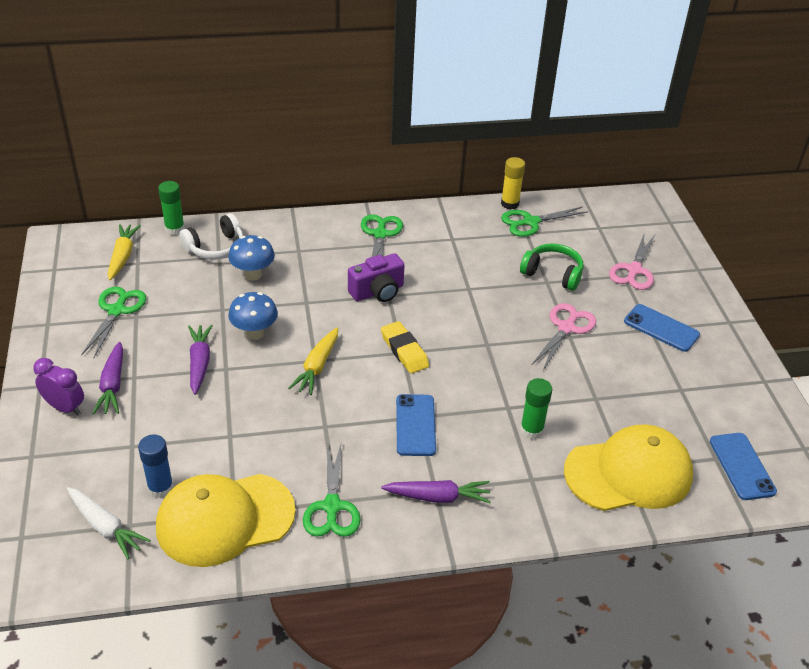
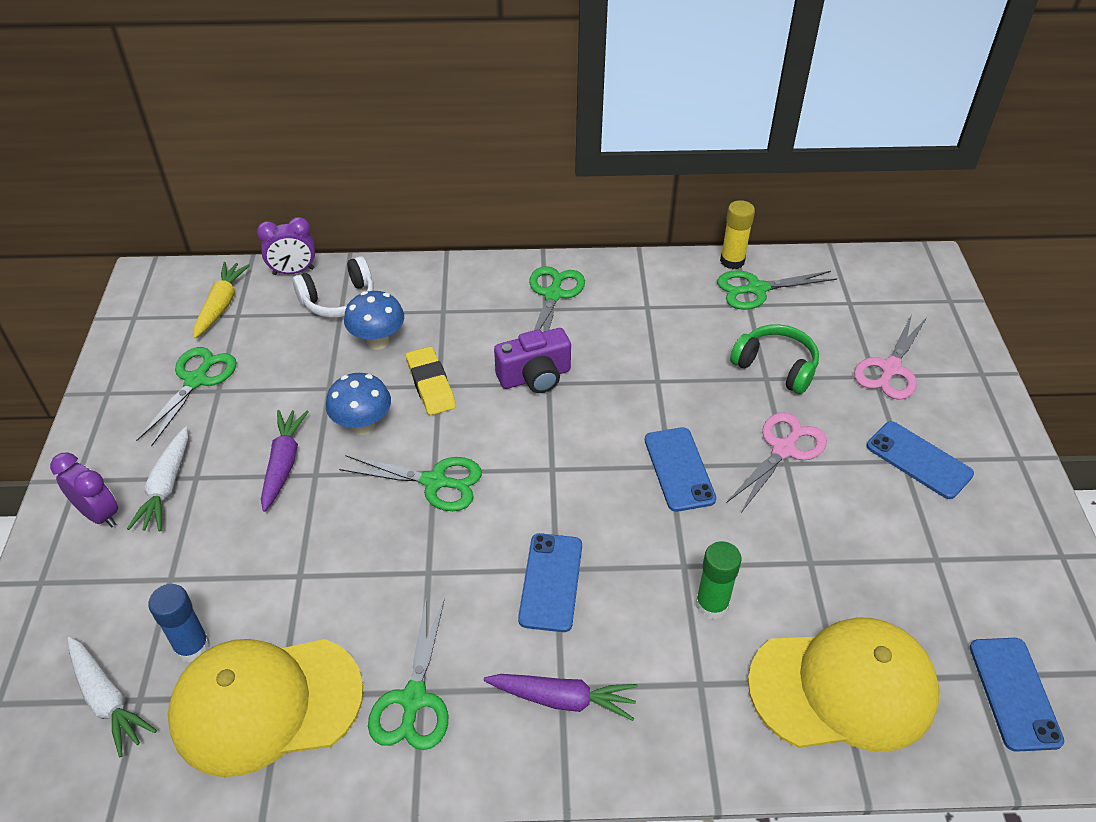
camera: 10 degrees right, 5 degrees up
(113, 385) = (166, 487): purple carrot -> white carrot
(175, 229) = (293, 271): green glue stick -> purple clock
(317, 367) = (434, 482): yellow carrot -> green scissors
(404, 350) = (555, 467): yellow eraser -> yellow eraser (431, 384)
(494, 346) = (679, 469): none -> blue phone

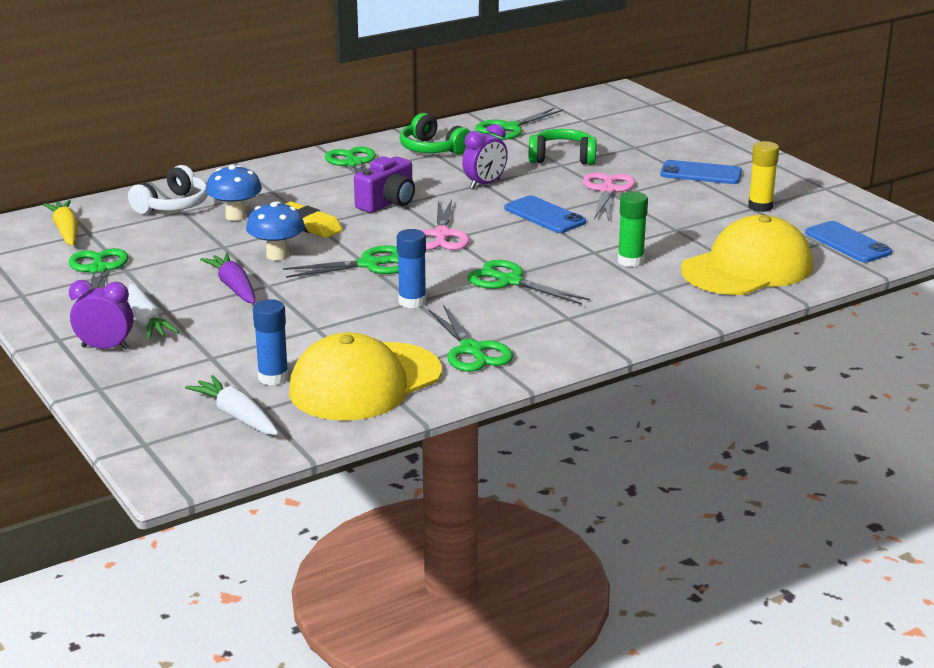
camera: 30 degrees left, 20 degrees down
(108, 700) = (236, 416): white carrot -> white carrot turned 150 degrees counterclockwise
(293, 271) = (110, 201): purple clock -> purple clock (485, 184)
(424, 572) = (412, 302): none -> blue glue stick
(551, 582) = (510, 281): blue phone -> green scissors
(563, 699) = (575, 321): purple carrot -> none
(649, 298) = (432, 149): none -> green headphones
(732, 261) = (475, 119): yellow glue stick -> yellow glue stick (760, 207)
(890, 369) = (642, 141): pink scissors -> pink scissors (441, 235)

